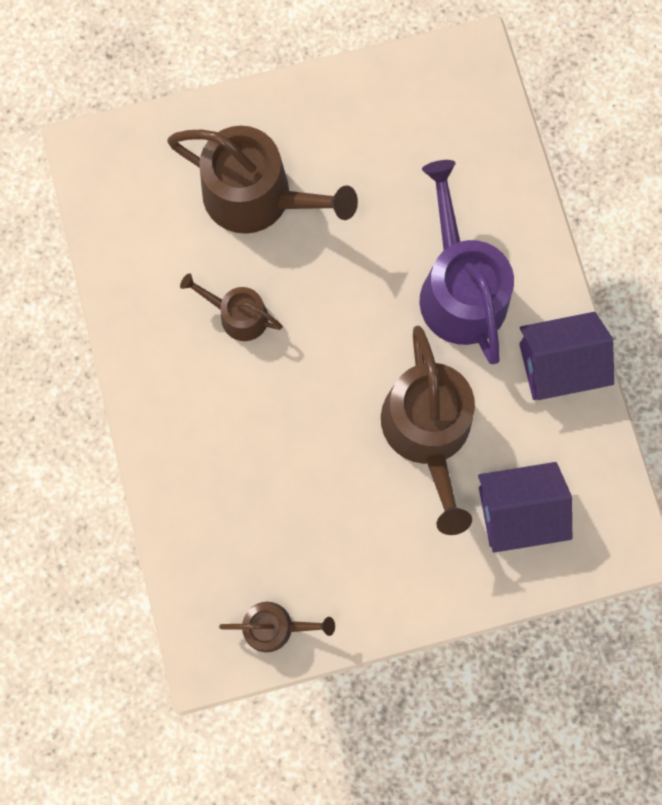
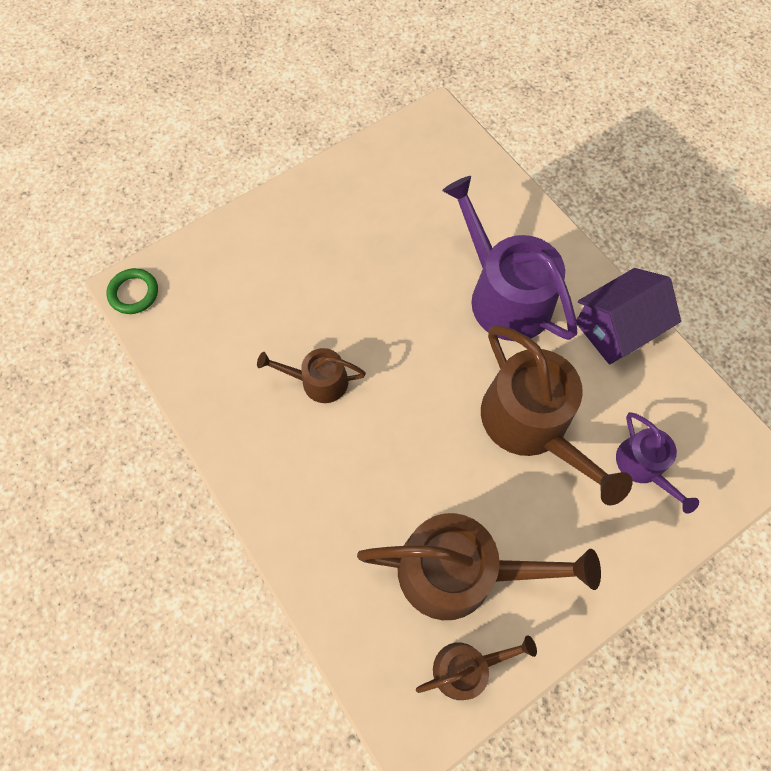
camera: 20 degrees left, 10 degrees down
(87, 158) = (134, 293): none -> green ring
(258, 197) = (299, 277): brown watering can -> brown watering can (460, 571)
(518, 511) = (643, 466): purple house -> purple watering can

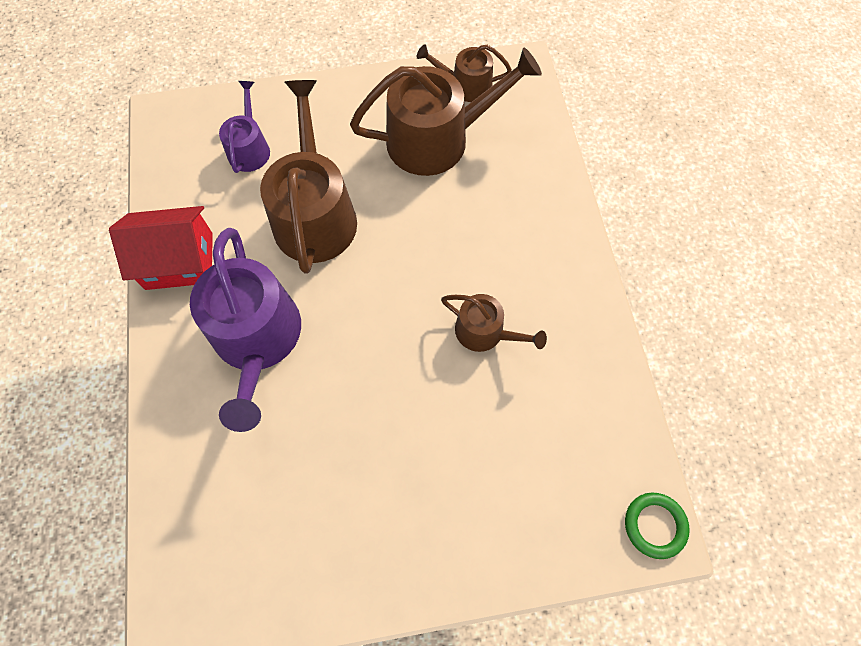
camera: 155 degrees left, 0 degrees up
(460, 571) = (438, 139): brown watering can -> brown watering can turned 135 degrees clockwise
(616, 328) = (179, 261): purple house -> red house

